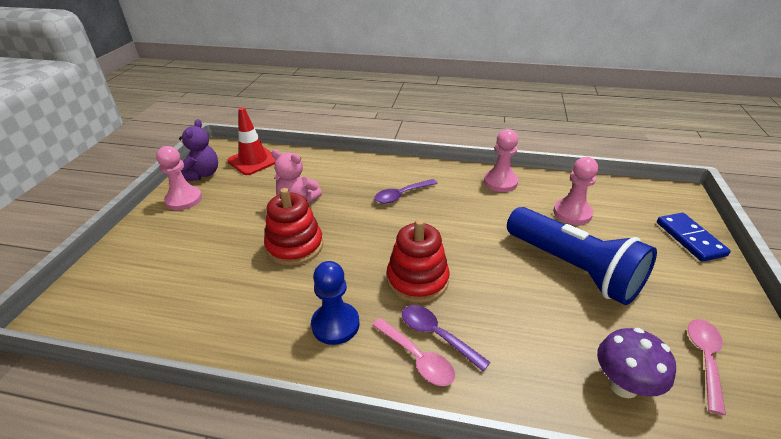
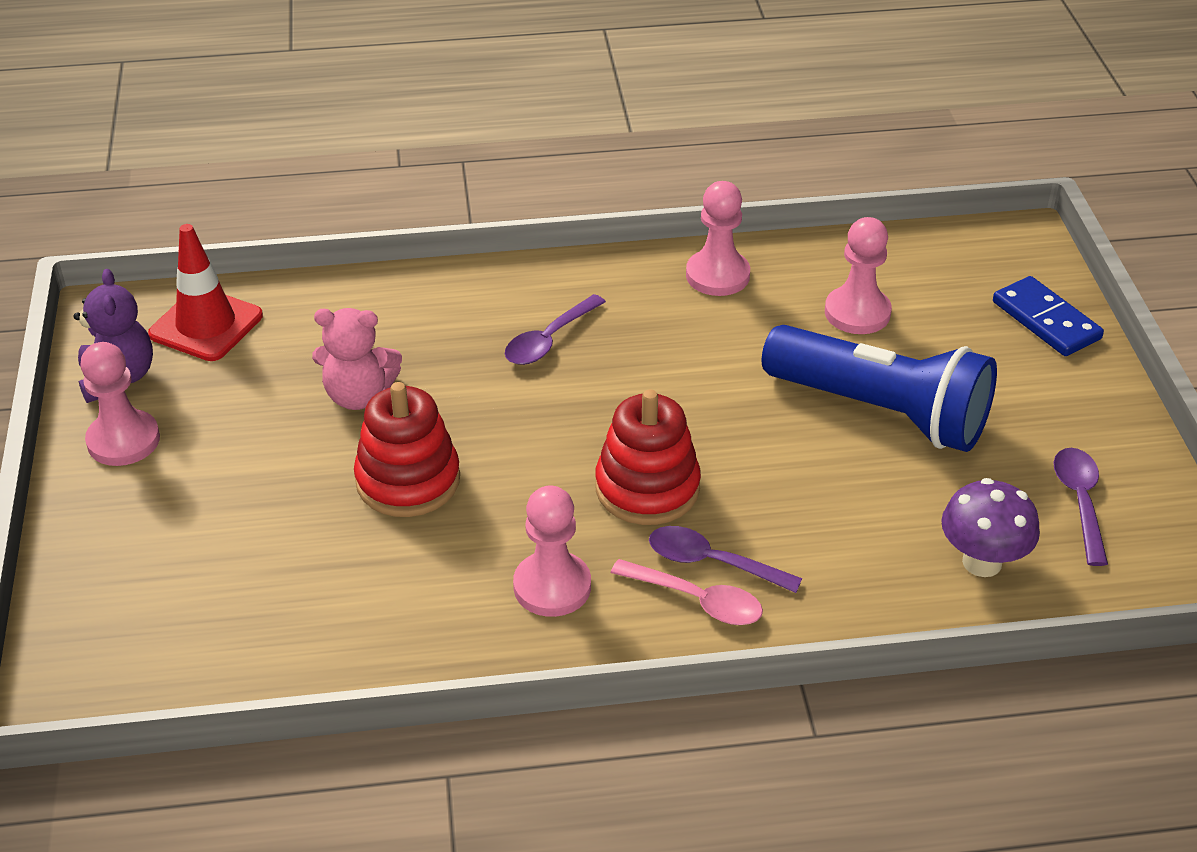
camera: 20 degrees left, 5 degrees up
(335, 324) = (552, 586): blue pawn -> pink pawn
(704, 359) = (1079, 502): pink spoon -> purple spoon

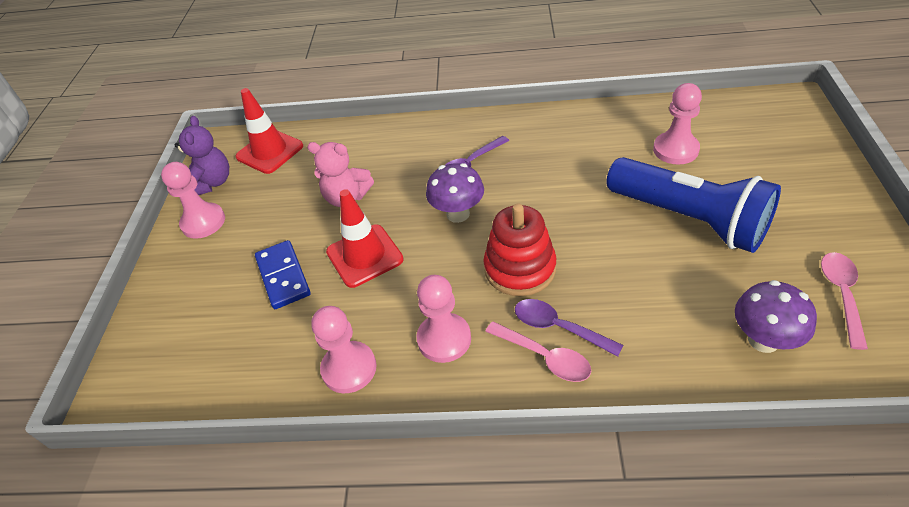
camera: 15 degrees right, 5 degrees up
(408, 480) = (364, 256): red stacking toy -> red traffic cone
(542, 415) = (458, 214): none -> purple mushroom
(717, 275) = (583, 124): pink pawn -> pink pawn (349, 368)
(1046, 320) = (811, 157): blue domino -> blue domino (283, 276)
(1079, 502) = (841, 295): purple spoon -> pink spoon

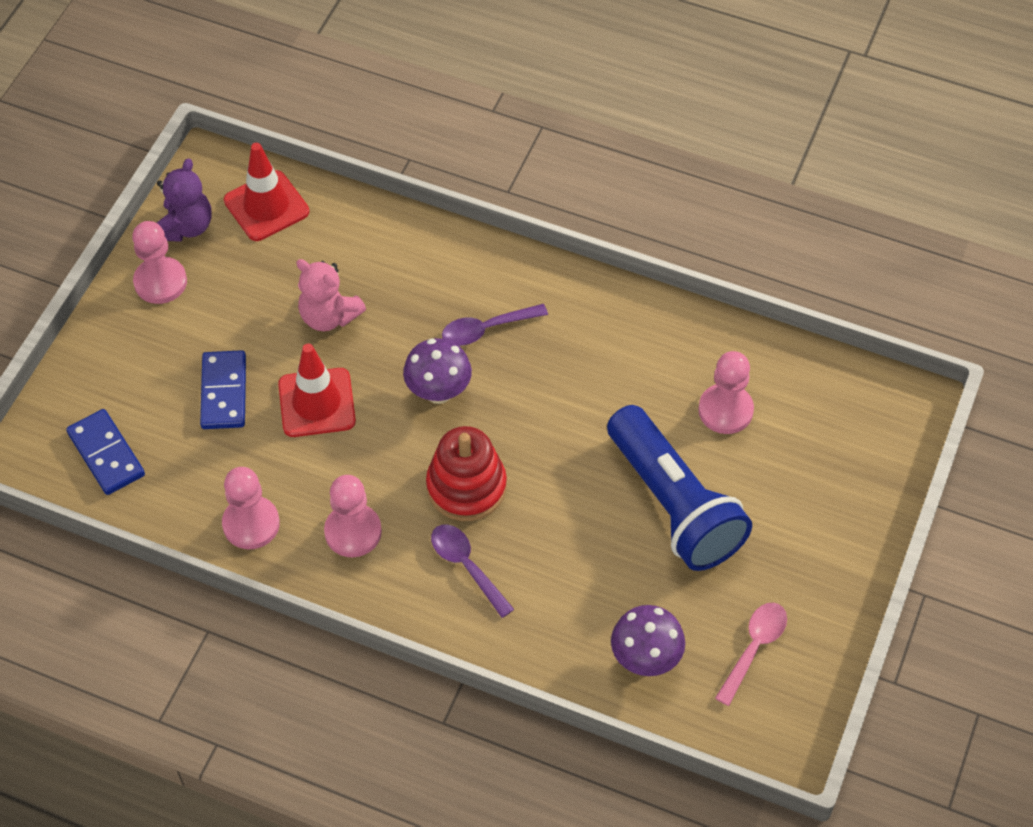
camera: 15 degrees right, 10 degrees up
(193, 362) = (106, 454): none -> blue domino
(544, 357) = (436, 589): pink spoon -> none

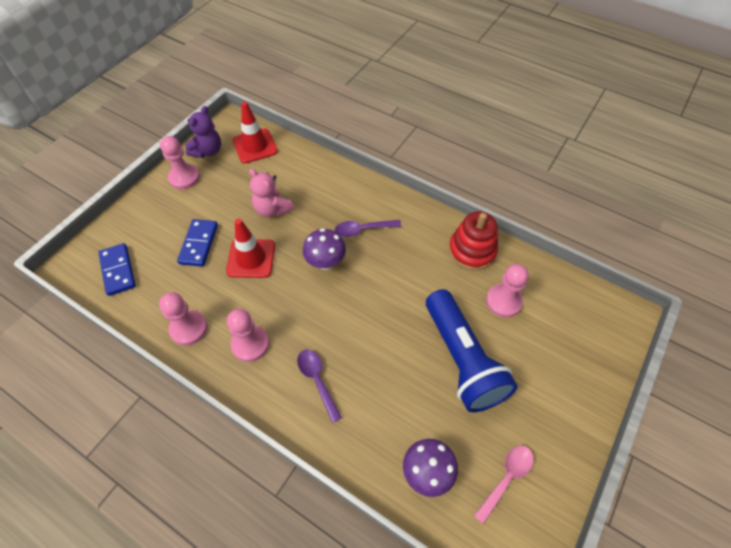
camera: 10 degrees right, 0 degrees up
(466, 487) = (329, 325): red stacking toy -> red stacking toy (472, 251)

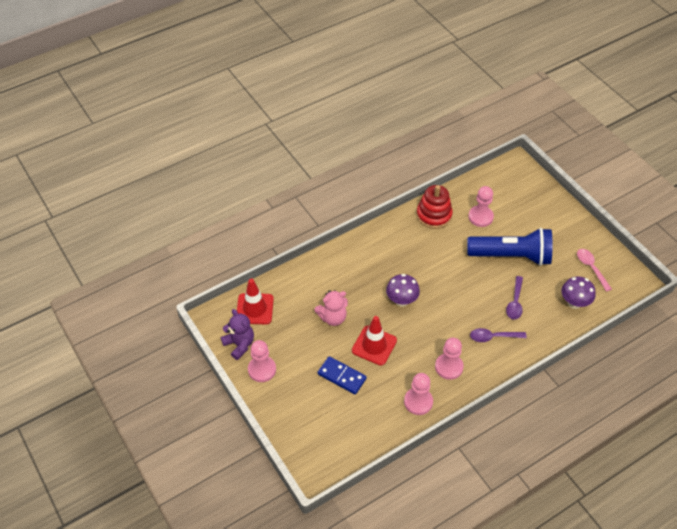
camera: 65 degrees left, 5 degrees down
(118, 270) = (339, 439): blue domino -> none
(363, 230) = (383, 268): purple spoon -> purple spoon (515, 302)

